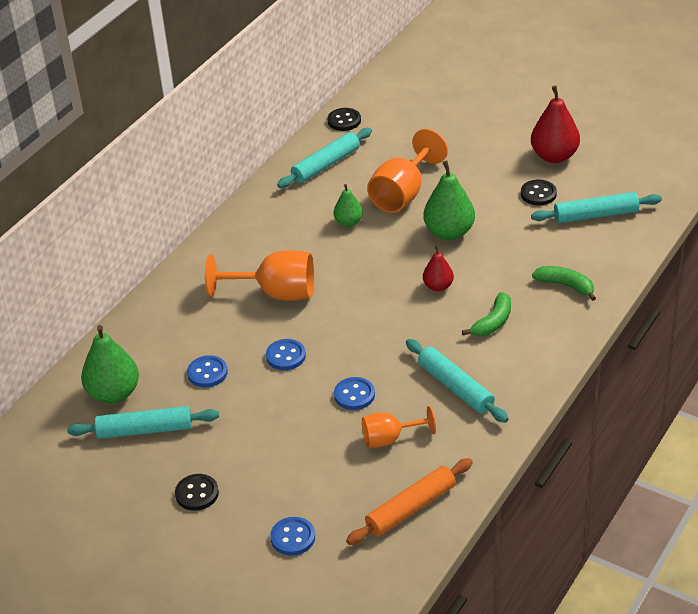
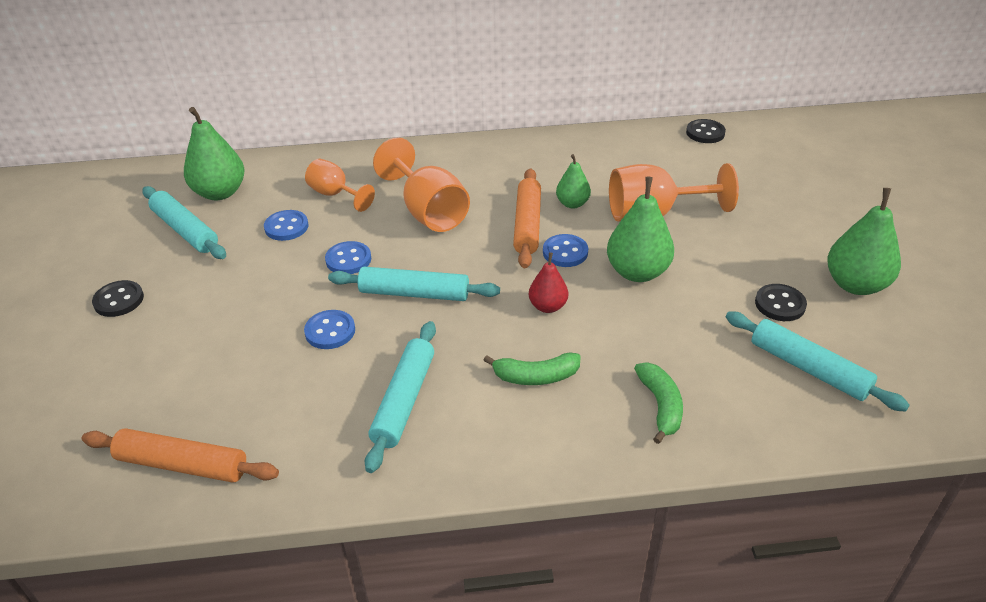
camera: 50 degrees right, 0 degrees up
(293, 537) = (88, 394): blue button -> blue button (565, 252)
(326, 165) = (633, 153): turquoise rolling pin -> turquoise rolling pin (414, 293)
(346, 254) = (527, 224): none -> orange rolling pin
(390, 439) = (283, 391): orange goblet -> orange goblet (335, 194)
(554, 156) = (855, 284): red pear -> green pear

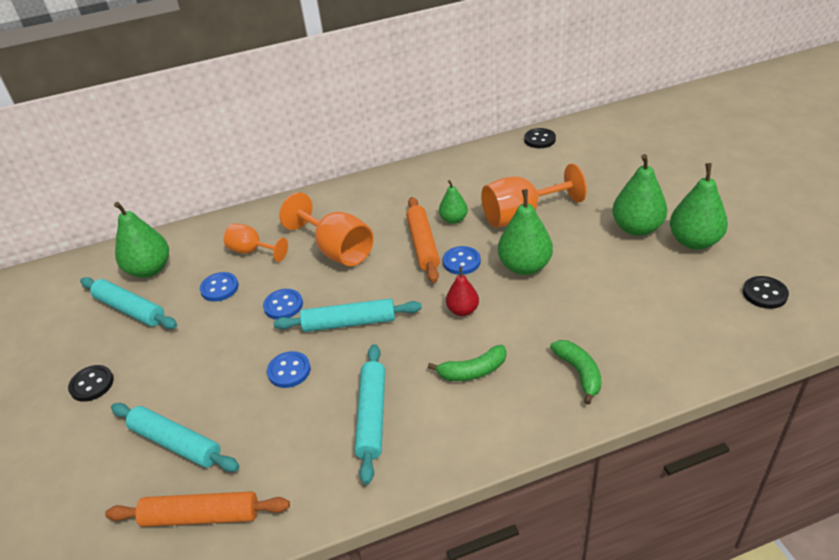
camera: 10 degrees left, 0 degrees up
(780, 304) = (643, 269): black button -> black button (764, 294)
(788, 255) = (636, 228): none -> green pear
(808, 368) = (681, 316): turquoise rolling pin -> turquoise rolling pin (176, 443)

